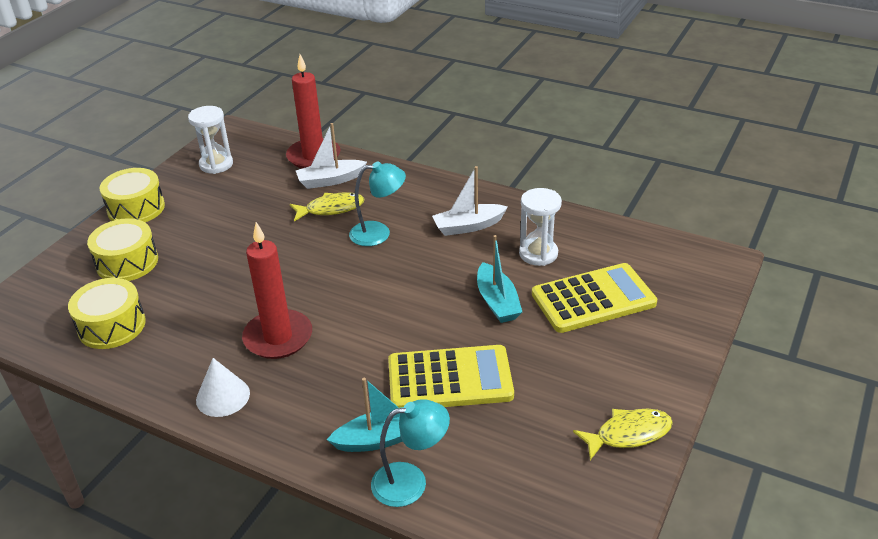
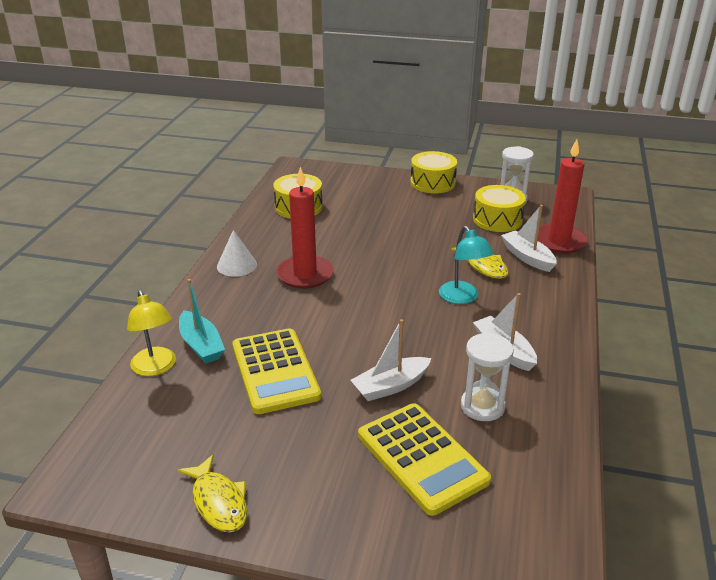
camera: 75 degrees right, 5 degrees down
(127, 262) = (368, 195): yellow drum -> yellow drum (497, 219)
(411, 482) = (156, 368): turquoise lamp -> yellow lamp
(497, 302) = (391, 386): turquoise boat -> white boat

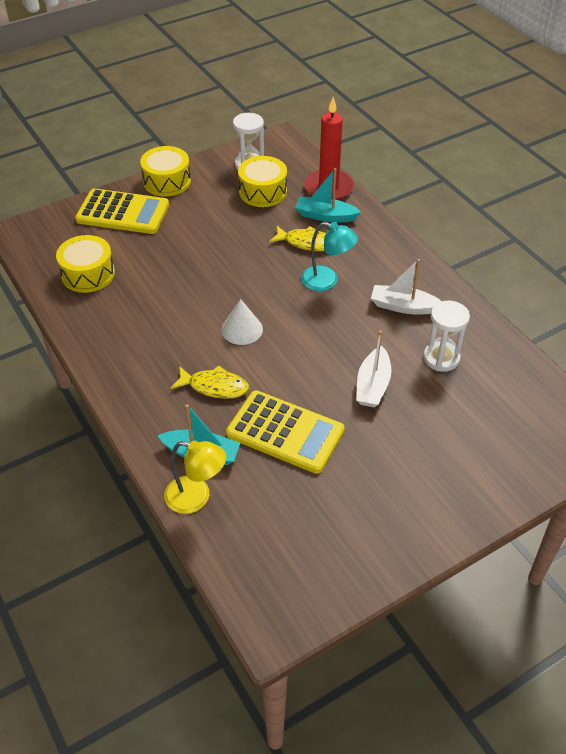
camera: 45 degrees left, 15 degrees up
(218, 502) = (384, 548): yellow fish -> yellow fish (214, 387)
(237, 265) = (121, 365): white cone -> white cone (242, 329)
(305, 275) = (189, 337): red candle -> none
(422, 458) = (453, 420): yellow calculator -> yellow calculator (123, 212)
(527, 257) = (325, 216): white boat -> turquoise boat

